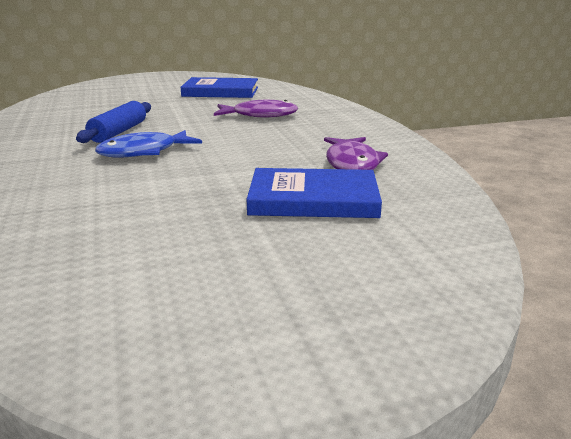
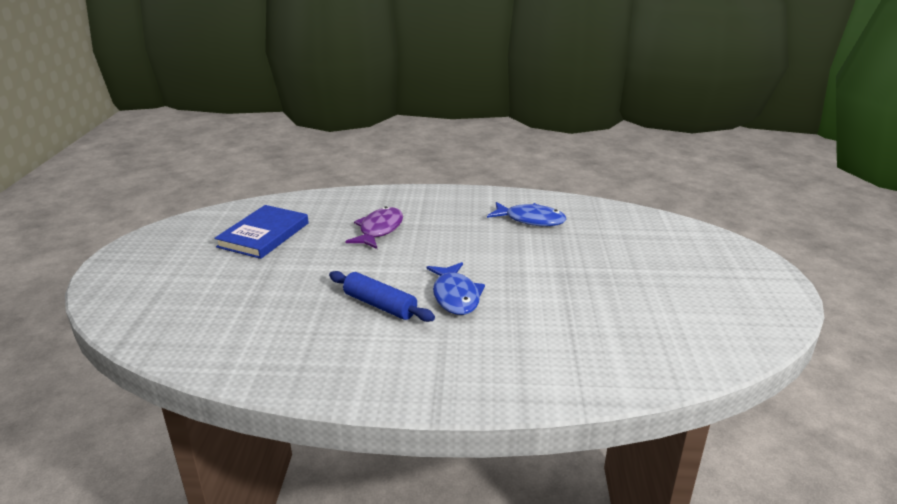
camera: 70 degrees left, 5 degrees up
(313, 199) = (590, 245): blue book -> none
(352, 163) = (530, 220): purple fish -> blue fish

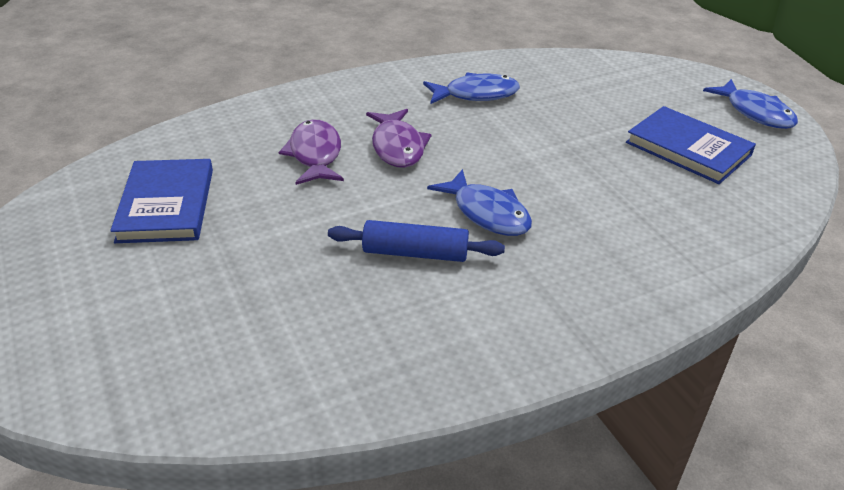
camera: 30 degrees left, 10 degrees up
(438, 239) = (397, 147): none -> purple fish
(667, 298) = (688, 149): none -> blue book
(763, 288) = (755, 113): none -> blue fish

